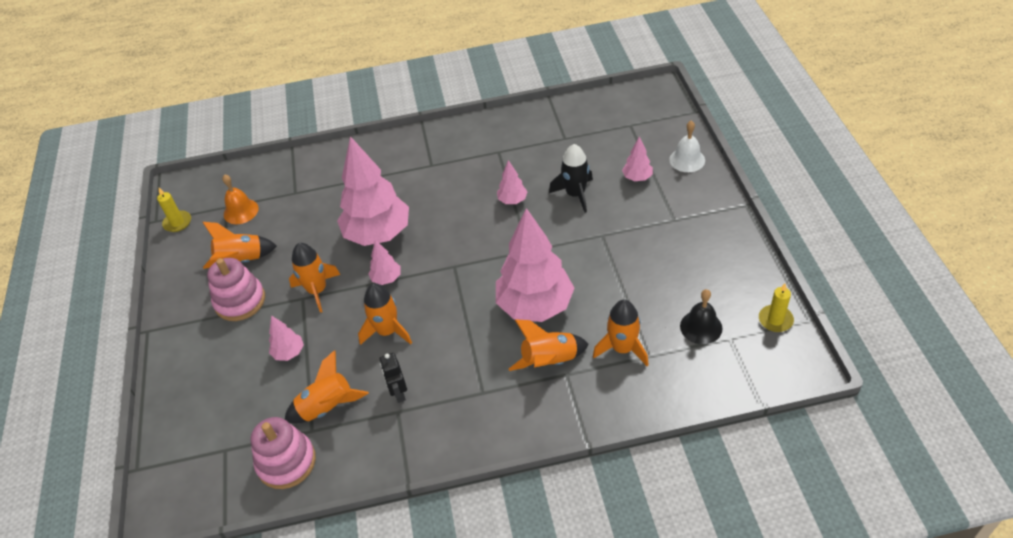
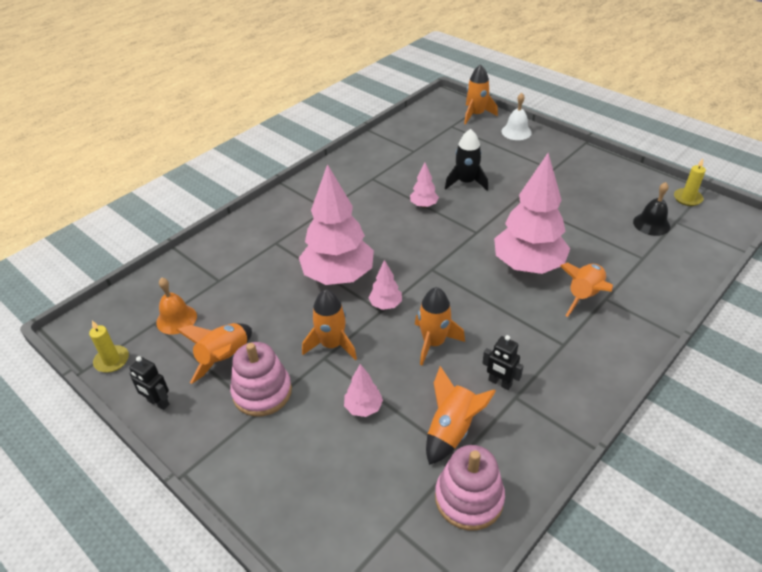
camera: 40 degrees left, 5 degrees down
(176, 271) = (158, 403): none -> black robot
(622, 348) = (621, 262): orange rocket -> orange rocket (476, 115)
(637, 178) = (496, 155): pink tree -> none

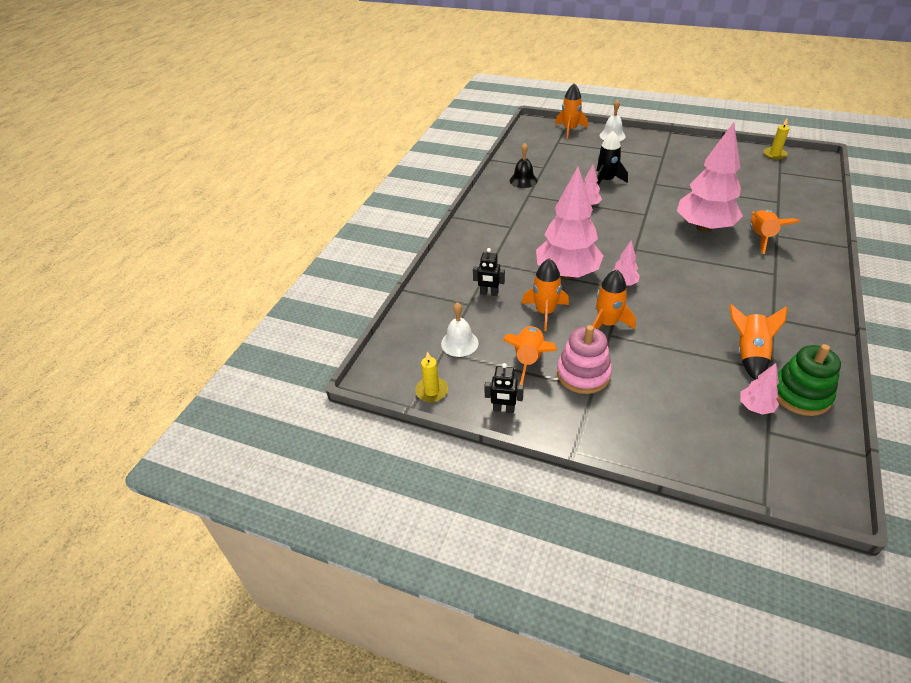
camera: 20 degrees left, 0 degrees up
(176, 319) = (459, 343): orange bell -> white bell
(363, 408) = (672, 360): pink tree -> pink tree (755, 407)
(433, 343) = (683, 299): orange rocket -> orange rocket (545, 312)
(469, 498) = (800, 394): pink stacking toy -> green stacking toy
(499, 383) = (754, 312): black robot -> black robot (489, 293)
(651, 224) = (765, 177): black bell -> black bell (523, 180)

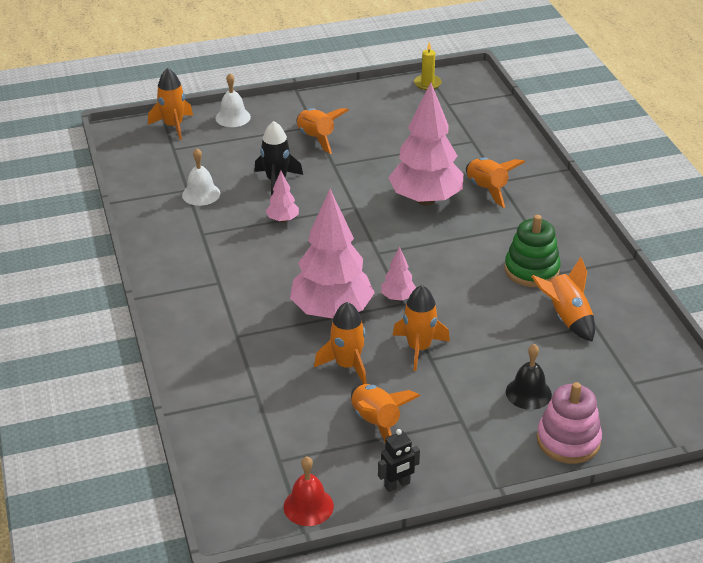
camera: 40 degrees left, 5 degrees down
(432, 391) = (308, 506): yellow candle -> red bell
(459, 343) = (288, 442): white bell -> white bell (201, 194)
(489, 293) = (268, 372): black robot -> none
(523, 180) = (178, 216): black bell -> black bell (528, 393)
(583, 374) = (440, 411): pink stacking toy -> pink stacking toy (568, 440)
(657, 164) = (316, 138): none -> orange rocket
(755, 407) = (608, 366): pink tree -> none
(800, 394) = (633, 336): green stacking toy -> green stacking toy (531, 270)

